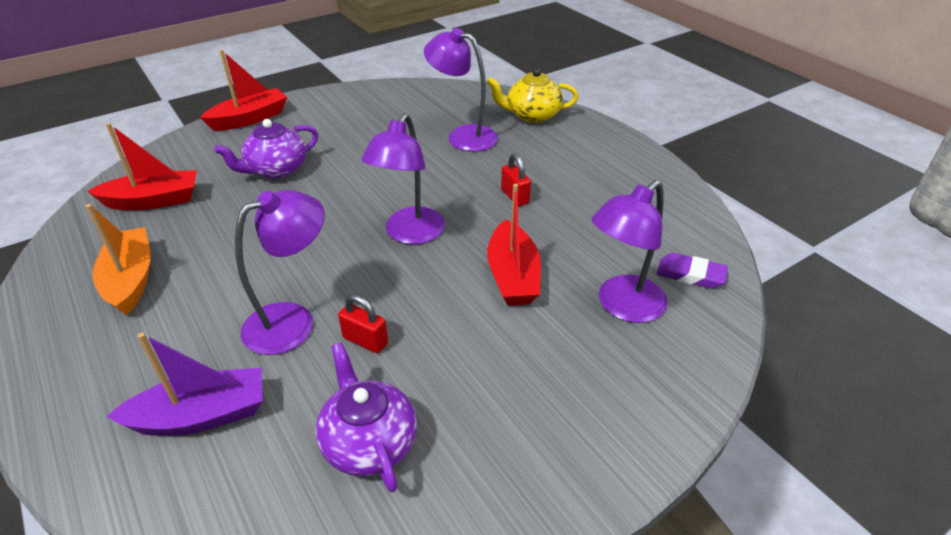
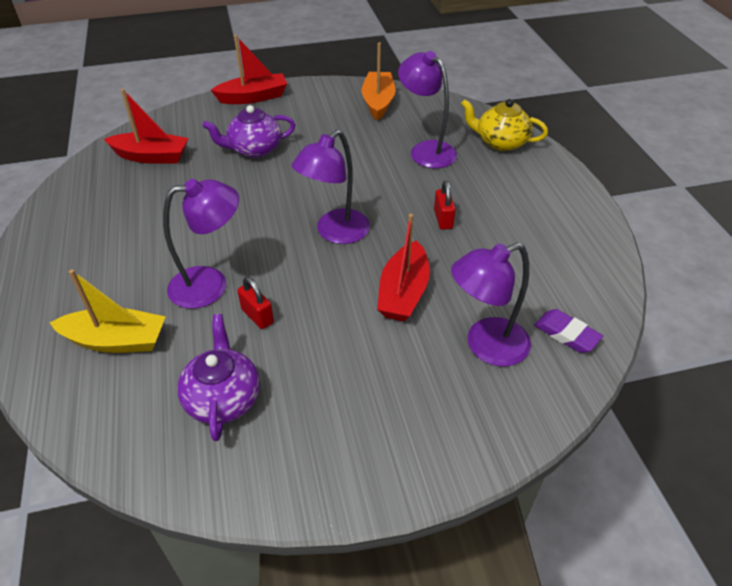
camera: 20 degrees right, 5 degrees up
(131, 279) = (110, 219): orange boat -> orange boat (378, 102)
(201, 416) = (116, 341): purple boat -> yellow boat

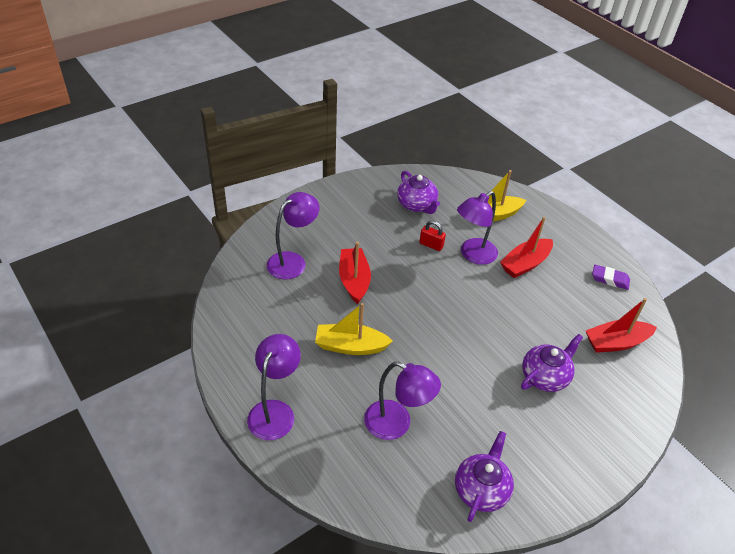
camera: 155 degrees right, 0 degrees up
(253, 97) = (611, 452): red boat -> red boat (525, 264)
(335, 233) = (422, 312): purple lamp -> purple lamp (275, 411)
(378, 102) = (481, 489): orange boat -> purple teapot
(443, 219) = (350, 346): red padlock -> yellow boat
(500, 142) = (329, 460): yellow teapot -> none
(566, 334) = (245, 280): purple eraser -> purple eraser (610, 279)

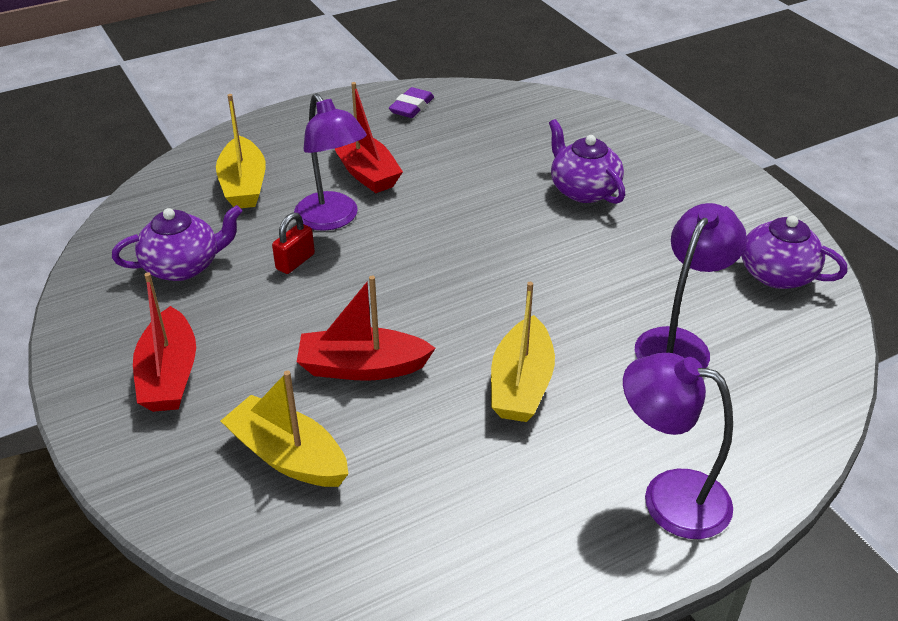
camera: 80 degrees left, 5 degrees down
(293, 261) = (288, 456): purple lamp -> yellow boat
(616, 342) = (525, 124): red boat -> red boat (169, 375)

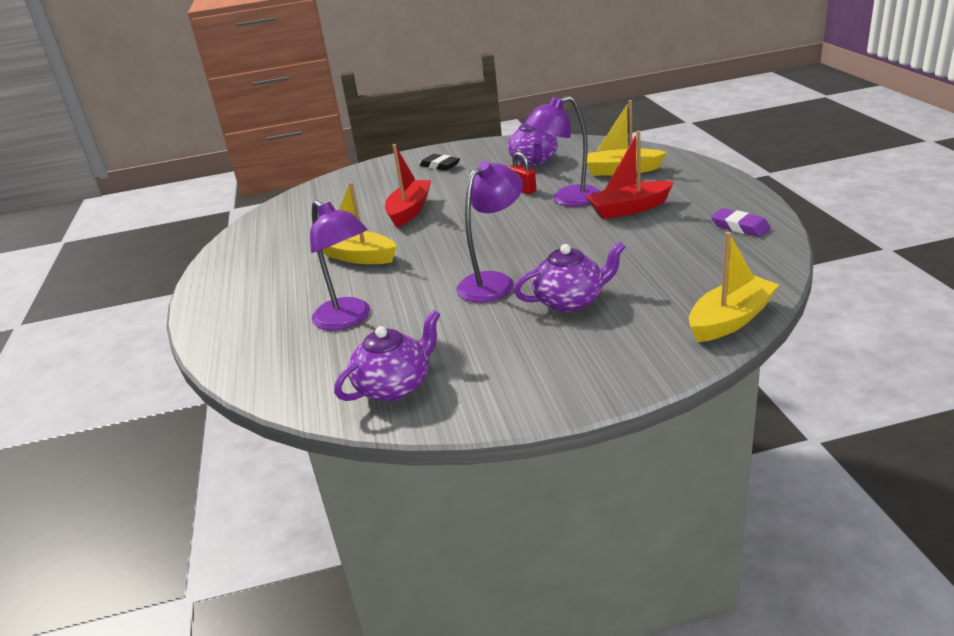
camera: 110 degrees right, 10 degrees down
(169, 375) = (440, 166): red boat -> black eraser
(288, 456) = (359, 195): yellow boat -> yellow boat (730, 320)
(668, 497) = (233, 295): purple lamp -> purple lamp (493, 282)

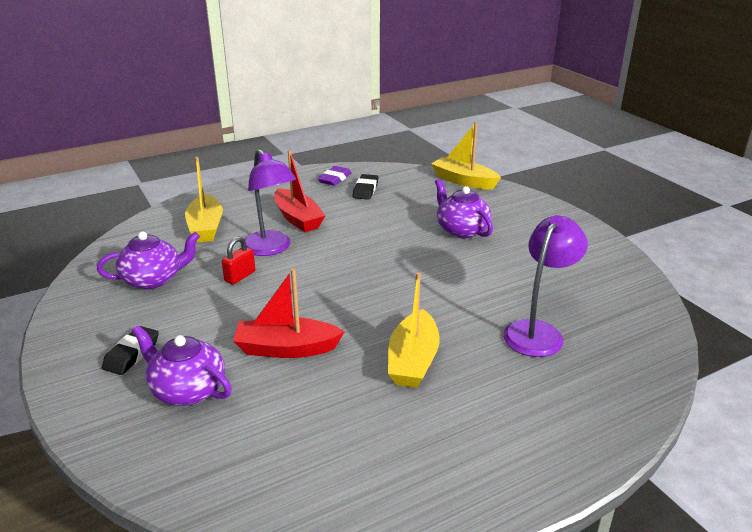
camera: 110 degrees left, 0 degrees up
(395, 386) = (609, 284): purple teapot -> purple teapot (187, 390)
(493, 282) = (444, 265): purple lamp -> none
(702, 245) = (365, 190): none -> black eraser

